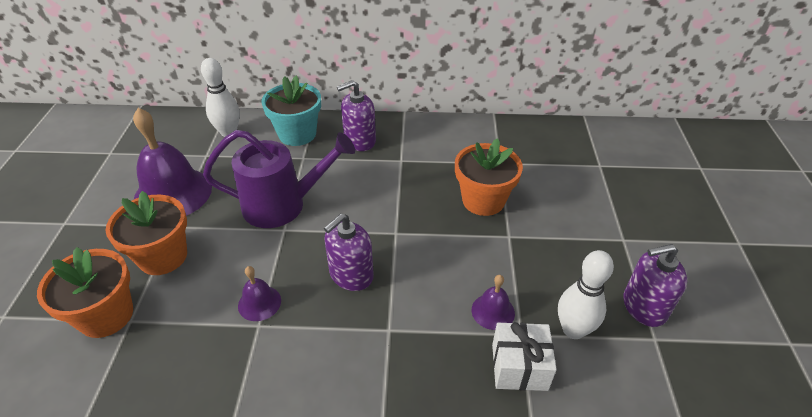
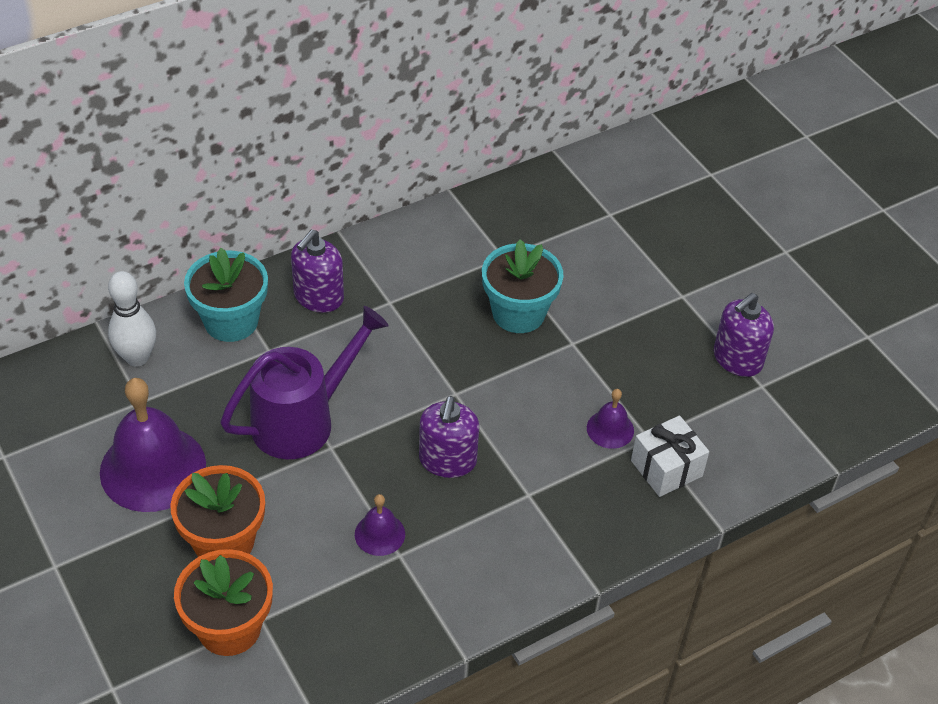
camera: 35 degrees left, 5 degrees up
(483, 200) = (518, 313): orange flower pot -> turquoise flower pot
(573, 330) = (690, 411): white bowling pin -> none

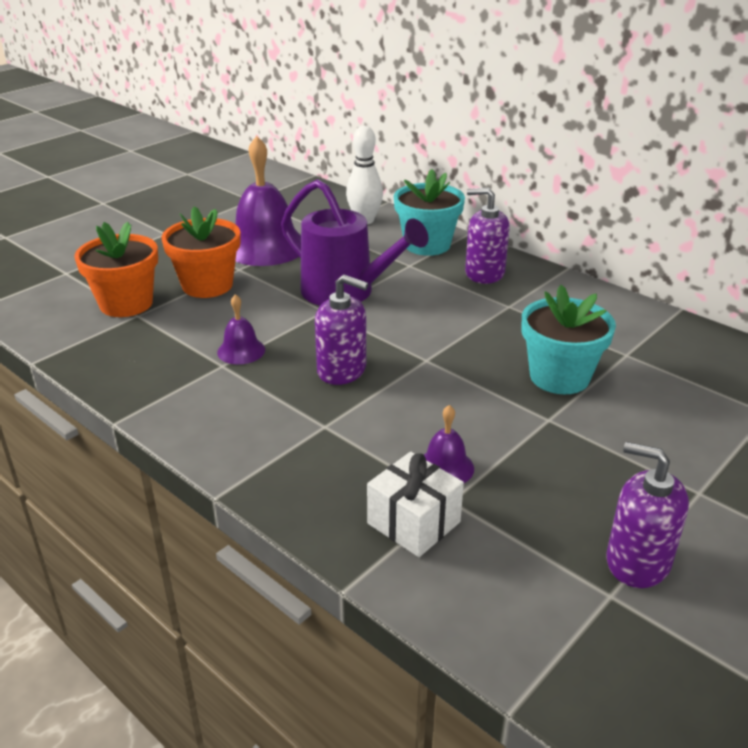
camera: 75 degrees right, 15 degrees down
(447, 460) = (342, 370): purple soap dispenser -> purple soap dispenser turned 150 degrees counterclockwise

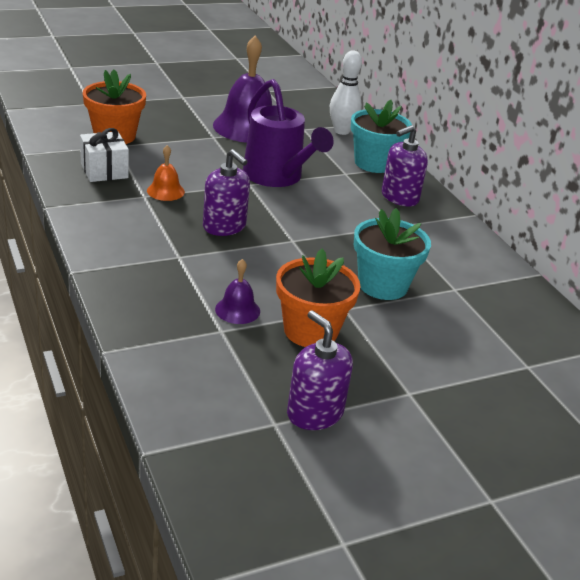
camera: 20 degrees right, 0 degrees up
(207, 285) = (181, 141): orange flower pot -> orange flower pot (310, 331)
(241, 351) = (165, 191): purple bell -> orange bell
(414, 522) = (183, 333): white gift -> white gift (104, 170)
(484, 273) = (399, 197): purple soap dispenser -> purple soap dispenser turned 75 degrees counterclockwise

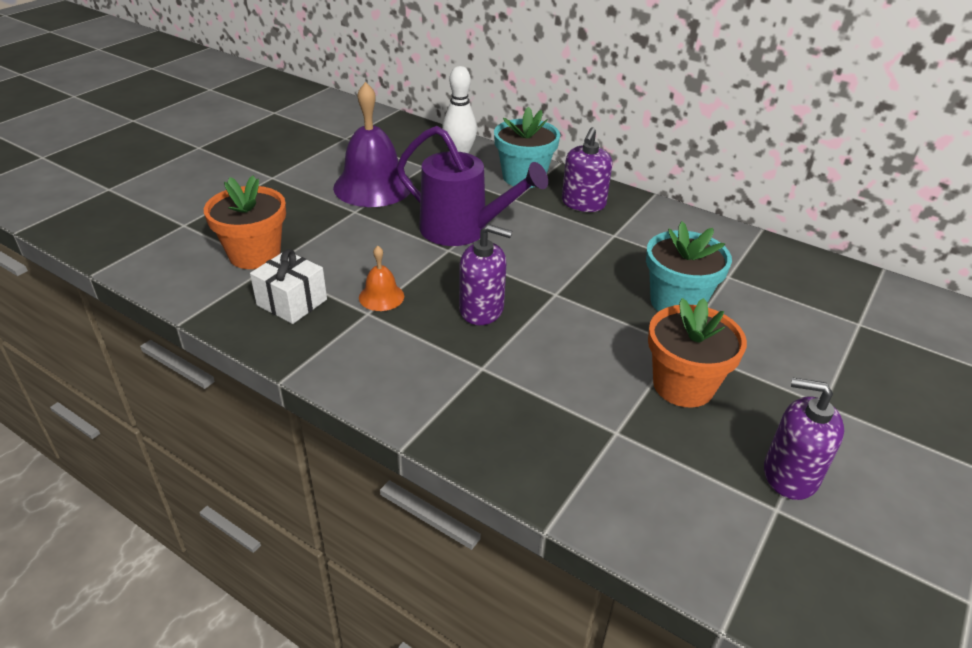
camera: 30 degrees left, 5 degrees up
(237, 310) = (602, 399): purple bell -> none

